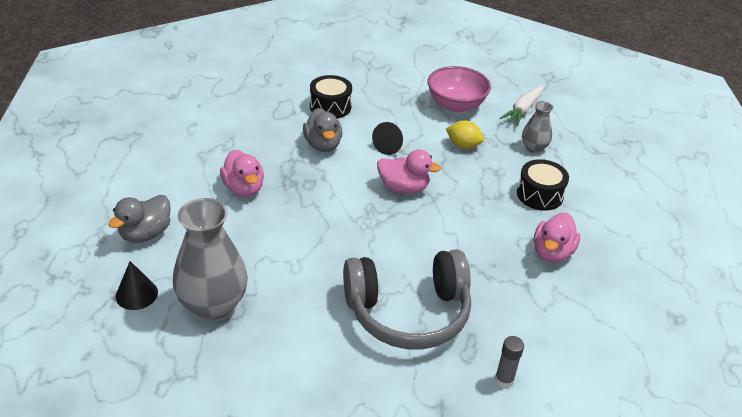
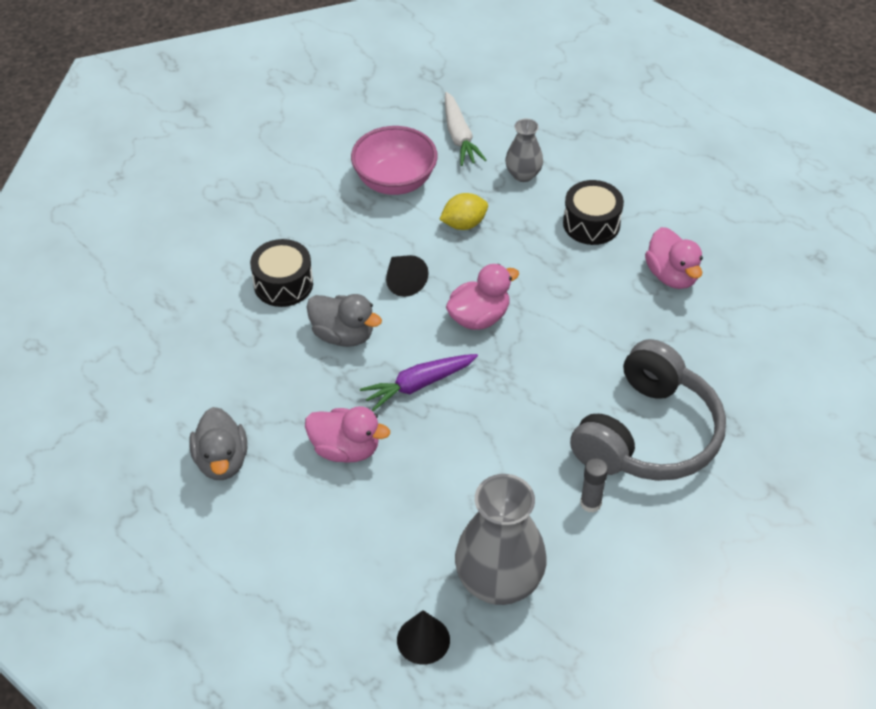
camera: 45 degrees left, 10 degrees up
(145, 234) = (334, 580): grey duck -> grey duck (221, 461)
(323, 191) = (418, 385): none -> purple carrot
(504, 380) = (782, 424): grey glue stick -> grey glue stick (590, 503)

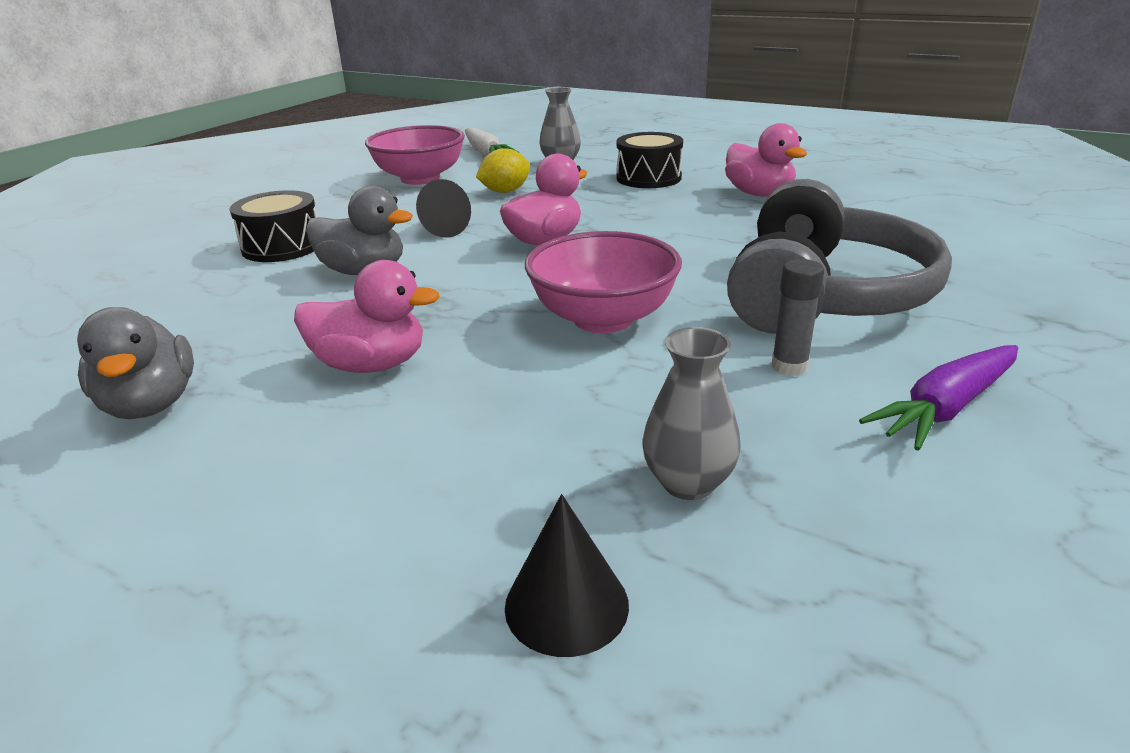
camera: 10 degrees left, 20 degrees down
(418, 385) = (477, 296): purple carrot -> purple carrot (945, 408)
(495, 430) = (603, 319): none -> pink bowl
(499, 582) = (688, 483): grey vase -> grey vase, size x0.53

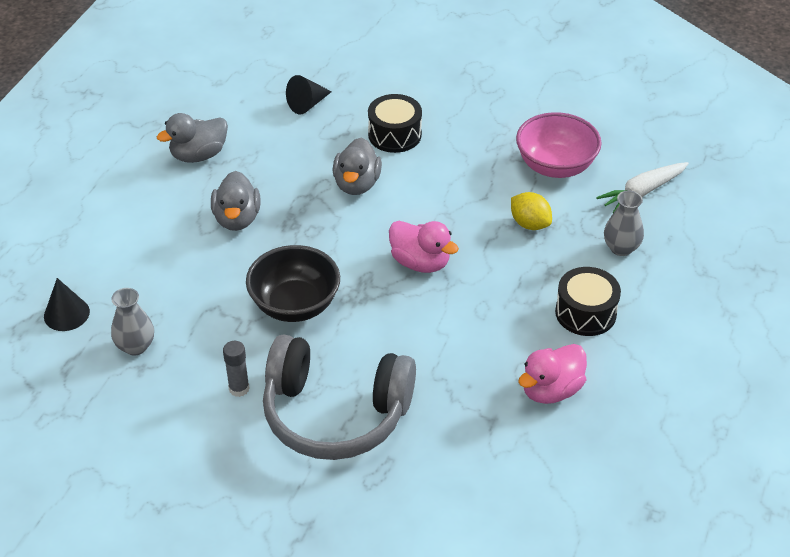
camera: 80 degrees right, 15 degrees up
(371, 365) = (237, 219): pink duck -> grey duck
(441, 229) = (437, 204): black cone -> black cone (307, 104)
(603, 319) = (295, 305): pink bowl -> black bowl
(945, 408) = (196, 450): purple carrot -> none

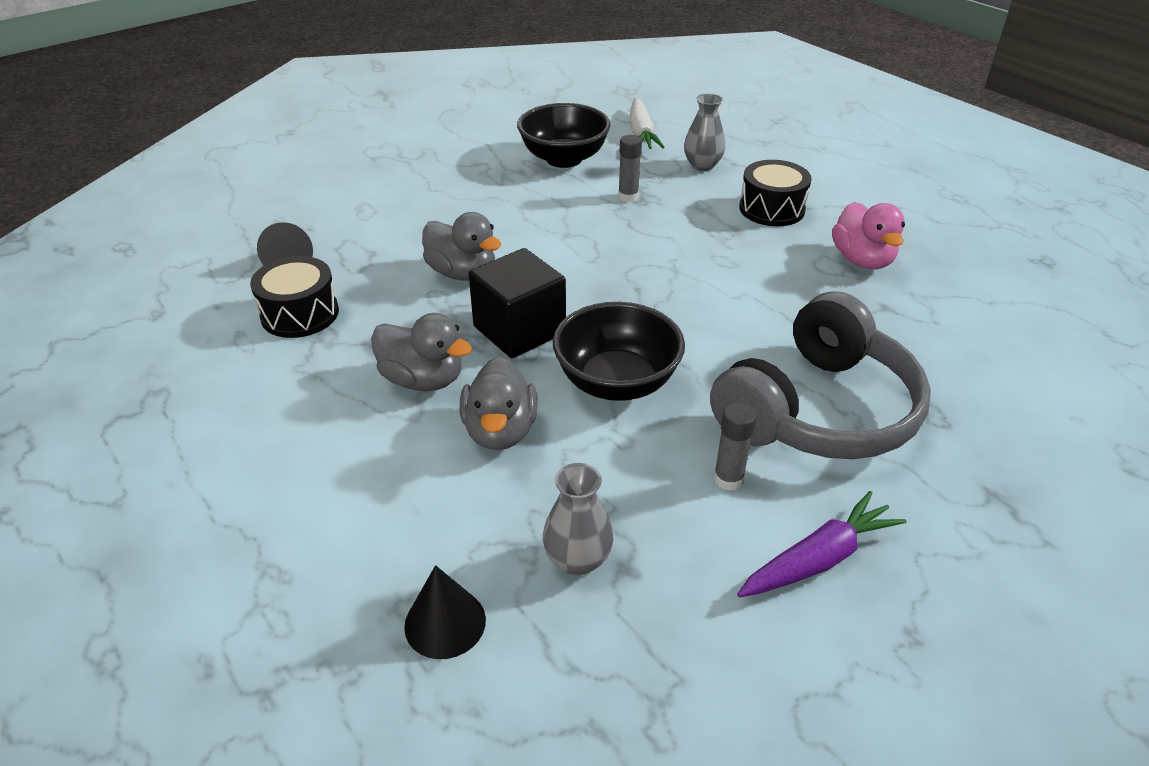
camera: 60 degrees left, 5 degrees down
(196, 450) = (819, 559): none -> purple carrot
(198, 155) = (268, 373): grey duck -> grey duck (500, 431)
(316, 238) = (519, 330): none -> black cube
(394, 135) = (414, 225): black drum -> black drum (300, 314)
(420, 262) = (624, 274): pink duck -> none
(529, 224) = (628, 196): yellow lemon -> grey glue stick
(555, 166) = (564, 159): pink bowl -> black bowl

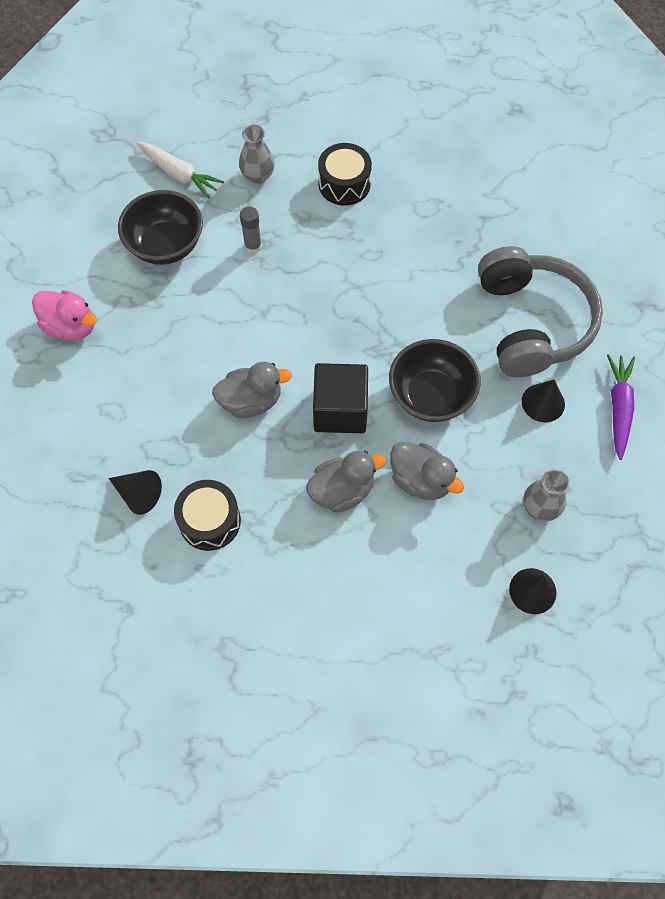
camera: 50 degrees left, 25 degrees up
(728, 479) = (543, 402): grey glue stick -> black cone
(862, 260) = (436, 188): pink duck -> pink duck (71, 326)

